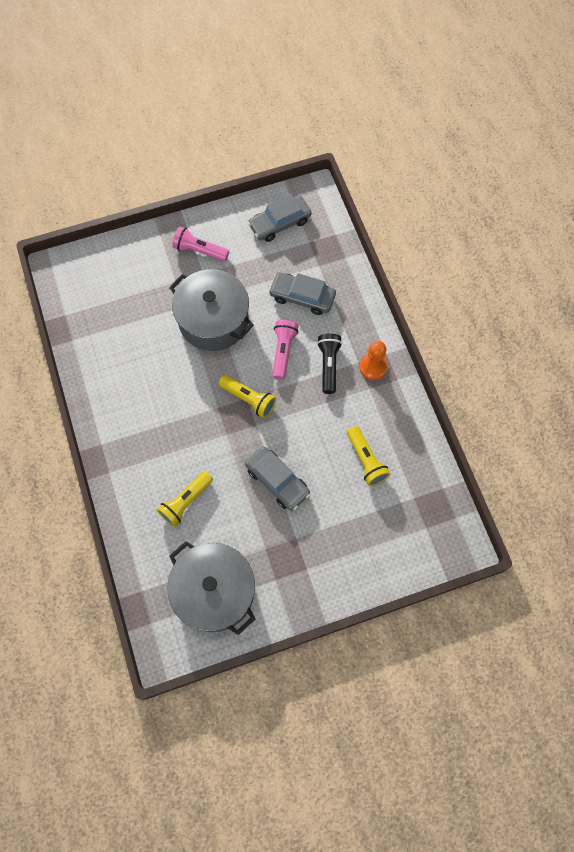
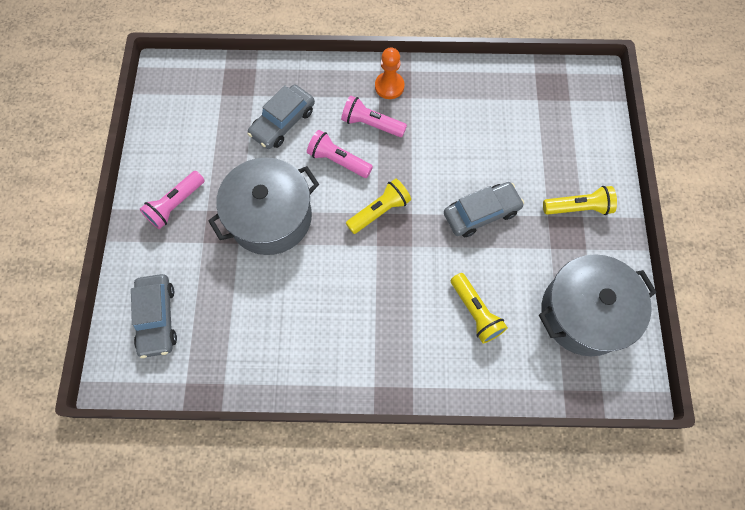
camera: 70 degrees left, 0 degrees up
(280, 223) = (183, 114): grey car -> grey car (157, 318)
(328, 365) = (371, 124): black flashlight -> pink flashlight
(366, 460) = (486, 126): yellow flashlight -> yellow flashlight (578, 208)

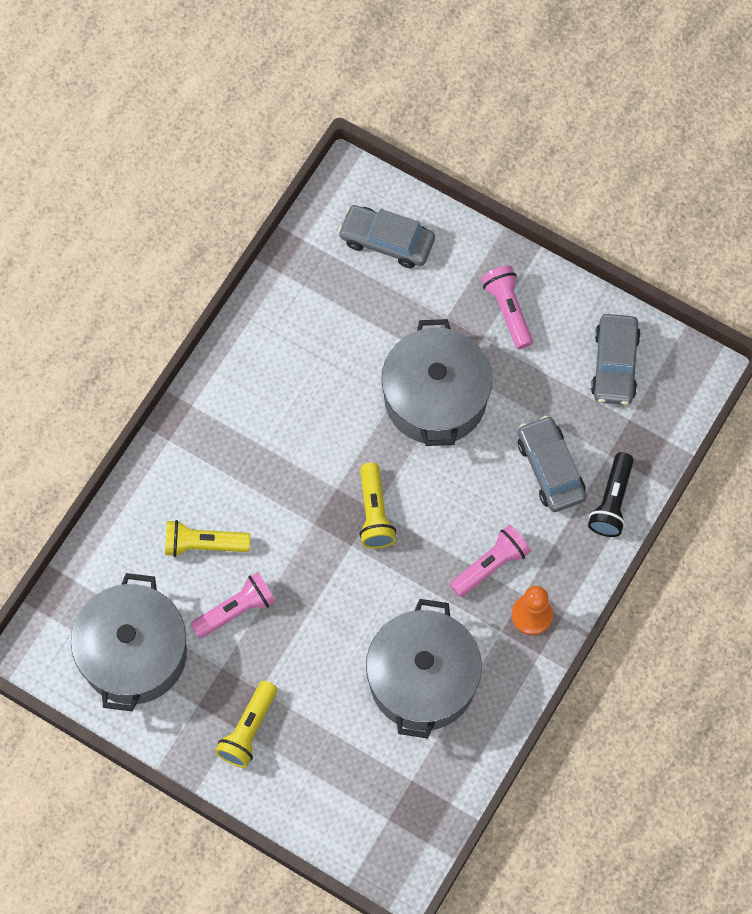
camera: 120 degrees right, 0 degrees up
(285, 78) = (611, 502): none -> black flashlight
(338, 160) = (464, 503): pink flashlight -> pink flashlight (236, 610)
(472, 125) = (422, 679): none -> grey pot
(481, 213) = (307, 619): grey car -> grey car (614, 364)

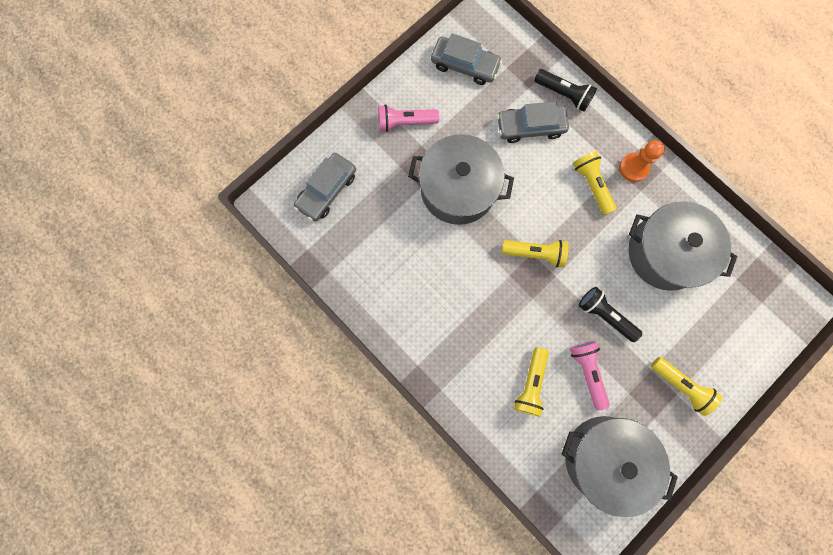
camera: 75 degrees left, 10 degrees up
(316, 617) = (604, 315): none -> black flashlight
(491, 565) = (591, 185): pink flashlight -> yellow flashlight

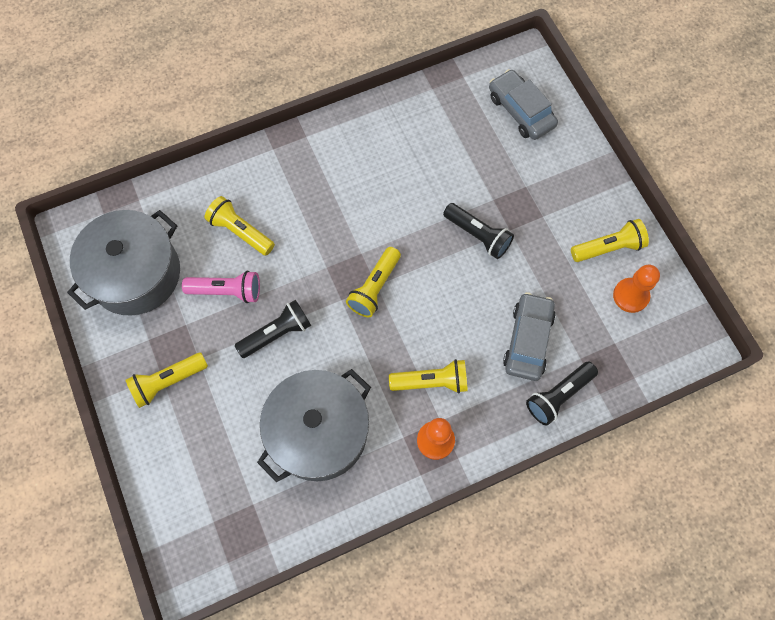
camera: 110 degrees right, 10 degrees down
(405, 122) = (575, 208): pink flashlight -> none
(430, 90) = (608, 247): none -> yellow flashlight
(458, 189) = (478, 235): grey pot -> black flashlight
(465, 65) = (630, 296): grey car -> orange pawn

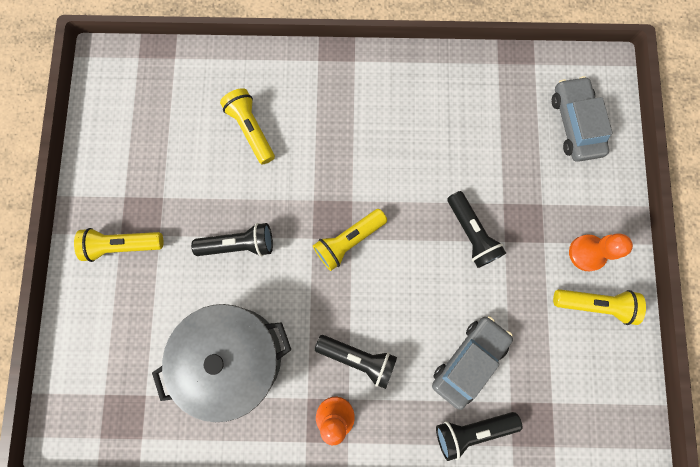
camera: 25 degrees right, 10 degrees up
(135, 274) = (140, 129): grey pot -> none
(227, 291) = (213, 182): pink flashlight -> none
(432, 382) = (358, 358): yellow flashlight -> black flashlight
(630, 296) = (592, 363): orange pawn -> orange pawn (587, 253)

